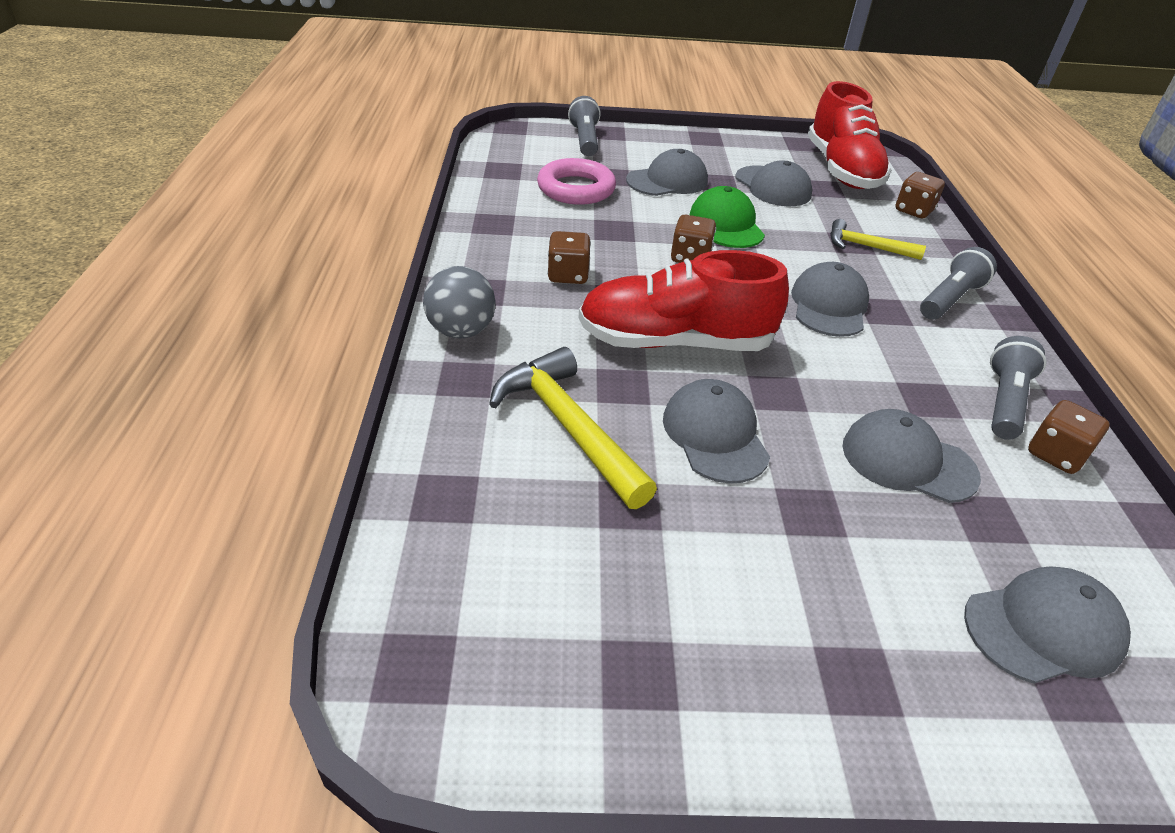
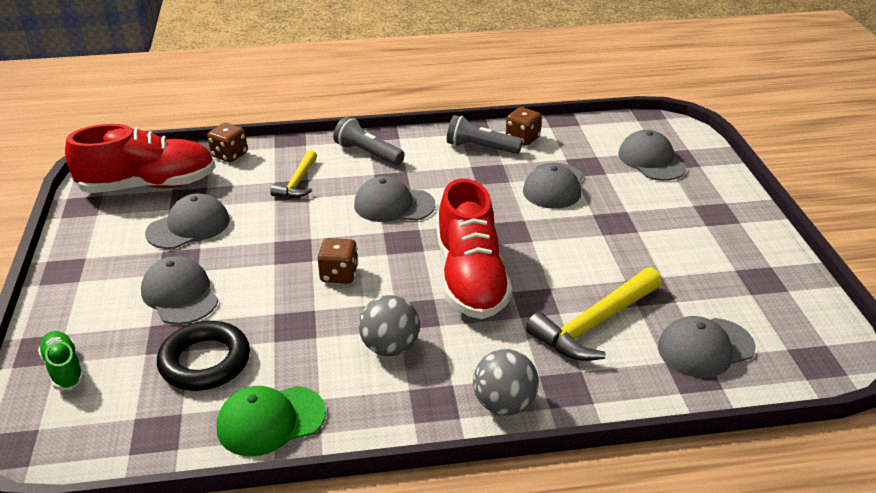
camera: 95 degrees left, 5 degrees down
(568, 275) = (390, 347): brown dice -> grey ball
(576, 189) = (205, 362): pink ring -> black ring
(585, 140) = (64, 369): grey flashlight -> green shoe
(715, 435) = (568, 257): grey cap -> grey cap (705, 348)
(726, 224) = (272, 254): green cap -> green cap (270, 420)

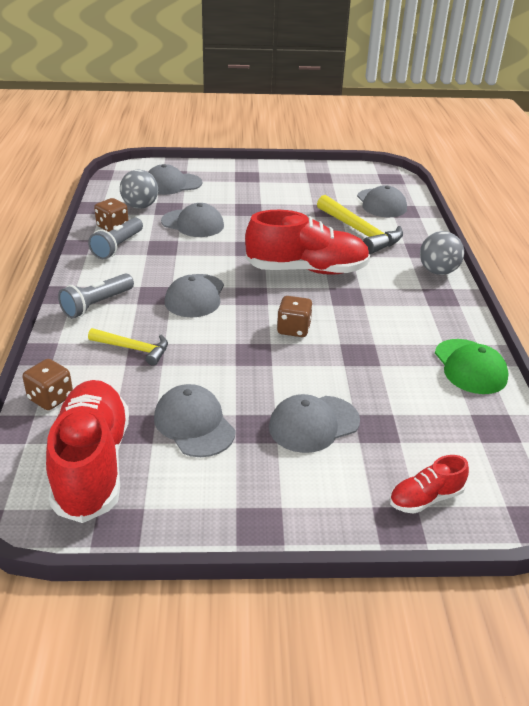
camera: 85 degrees left, 0 degrees up
(64, 369) = (425, 498): green shoe -> red shoe
(205, 362) = (408, 403): black ring -> none
(390, 347) = (385, 310): grey ball -> grey ball (140, 206)

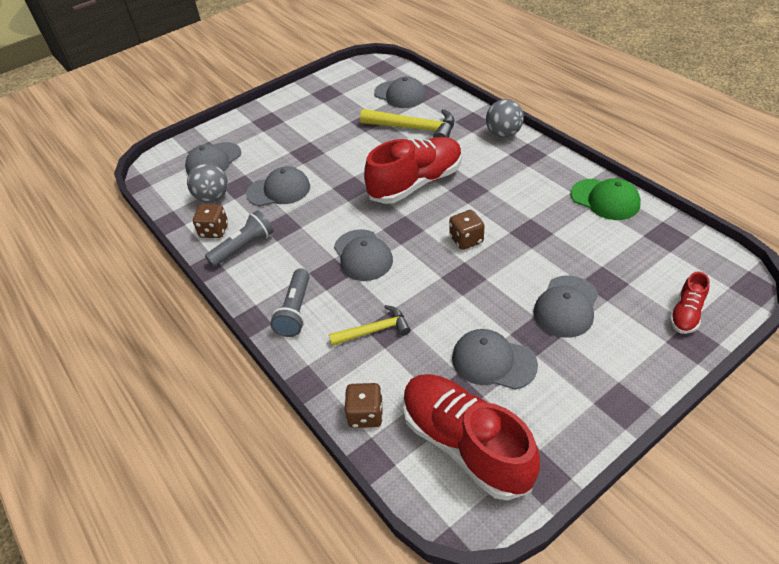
camera: 30 degrees left, 10 degrees up
(118, 247) = (243, 247): grey flashlight -> grey flashlight turned 120 degrees counterclockwise

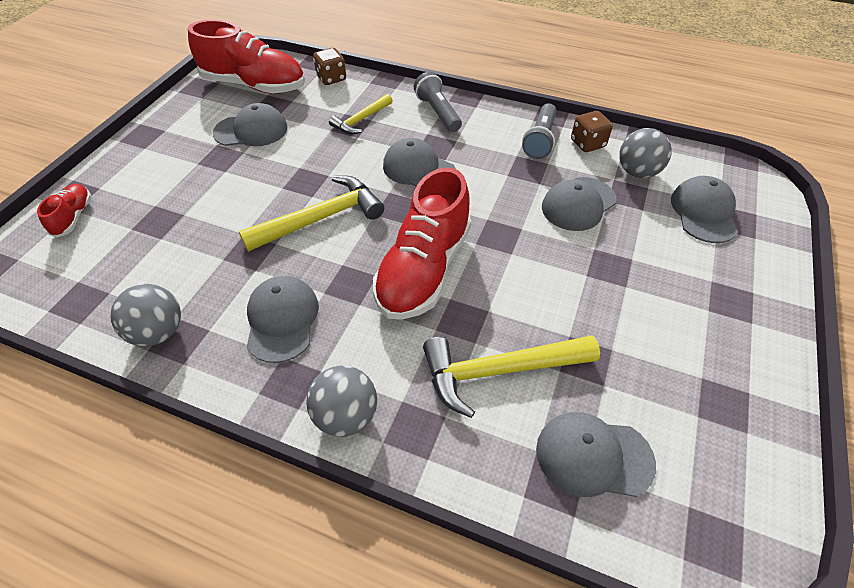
camera: 145 degrees right, 5 degrees up
(466, 240) = (321, 218): brown dice -> yellow hammer
(566, 306) = (195, 187): grey cap -> grey cap (282, 320)
(605, 199) = (158, 332): green cap -> grey ball

